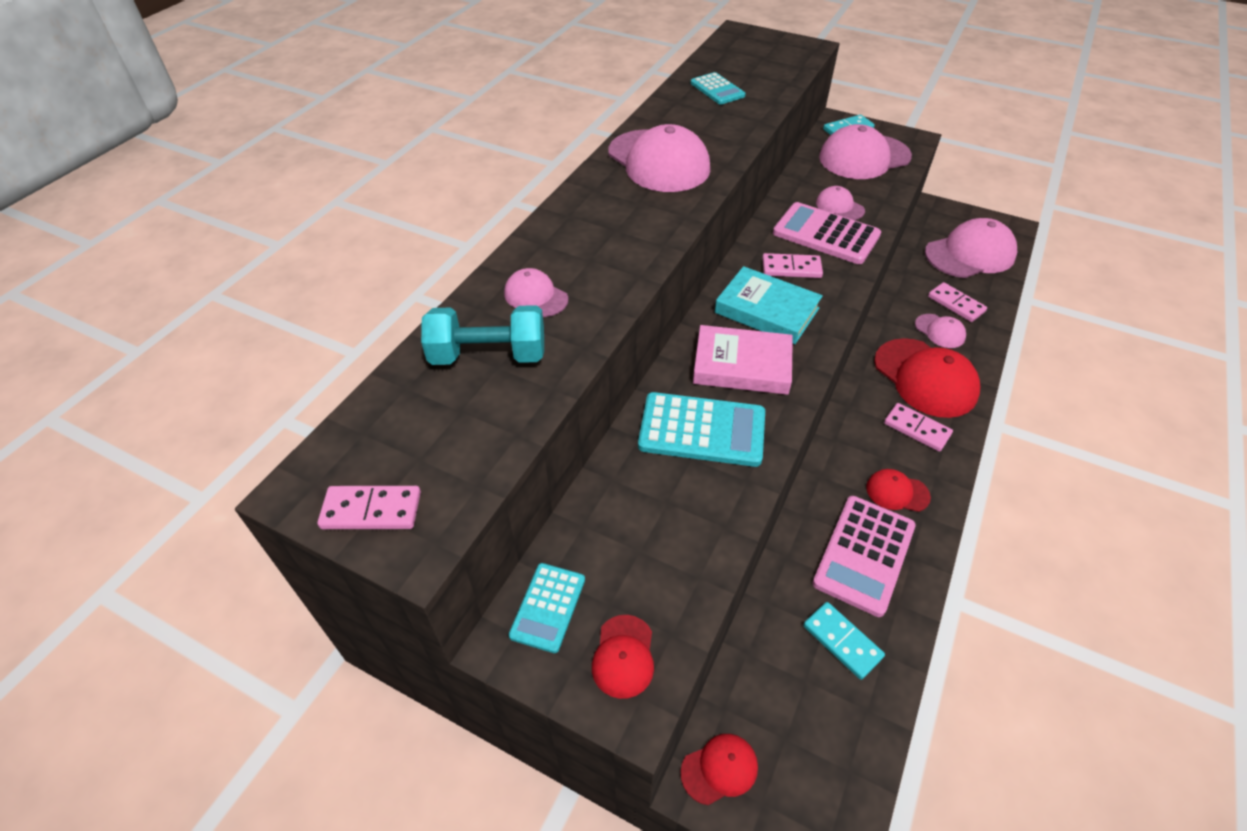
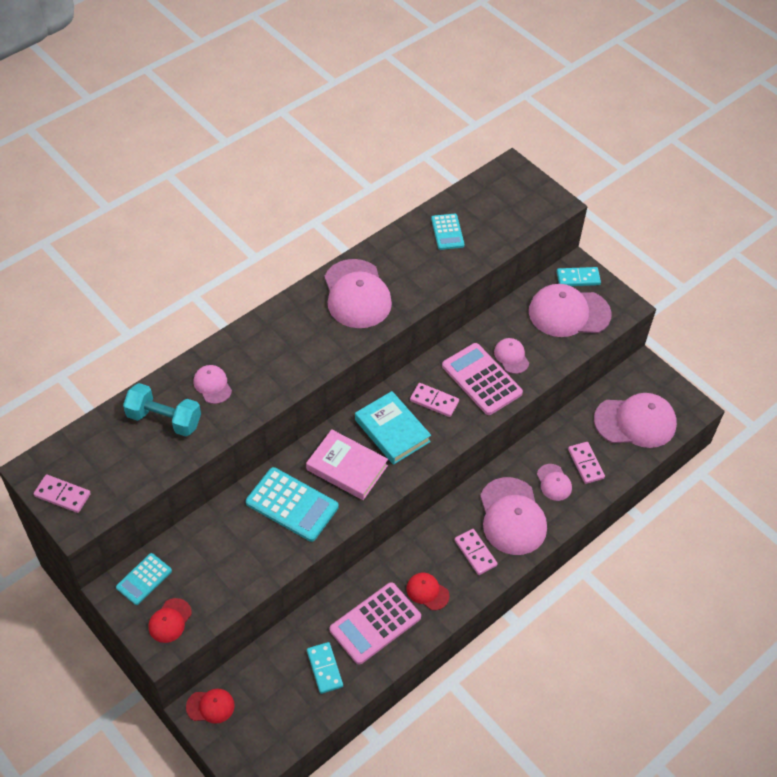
camera: 20 degrees right, 5 degrees up
(925, 378) = (512, 516): red cap -> pink cap

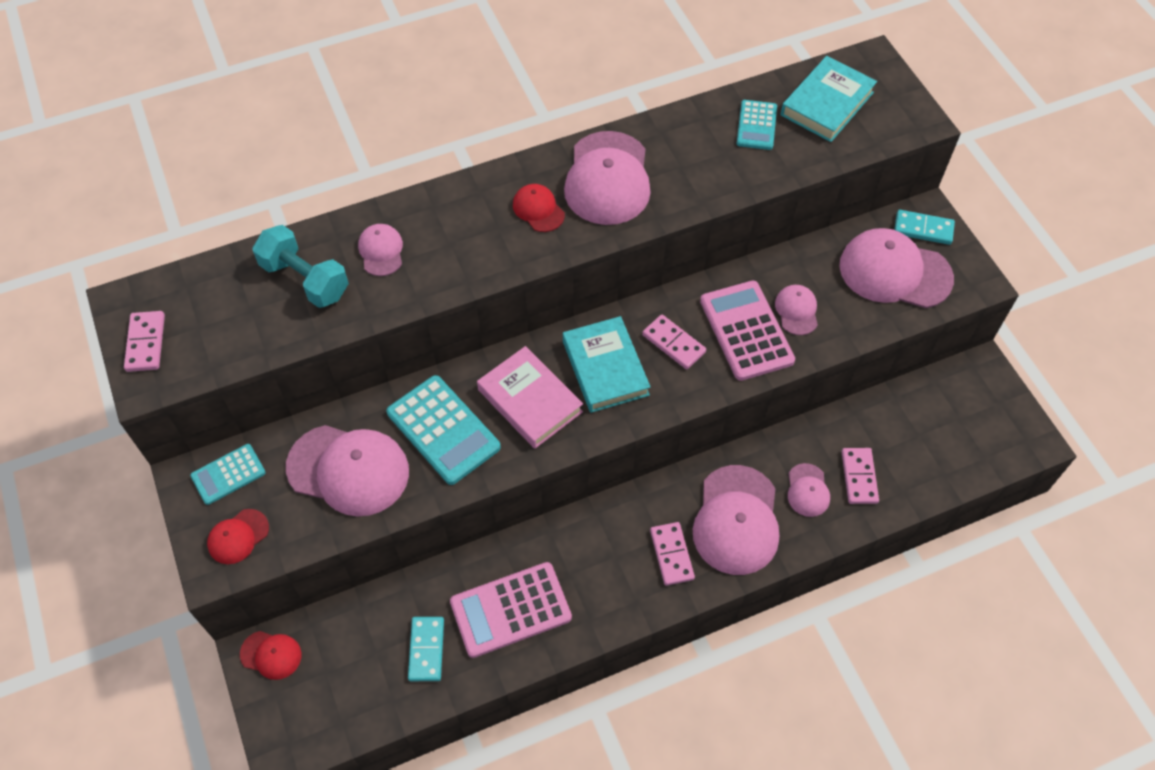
camera: 20 degrees right, 5 degrees up
(62, 495) = (145, 343): pink domino -> pink domino turned 45 degrees clockwise
(427, 592) = (591, 588): red cap -> red cap (538, 209)
(490, 206) = (827, 104): none -> turquoise book
(635, 422) = (946, 439): pink cap -> pink cap (348, 470)

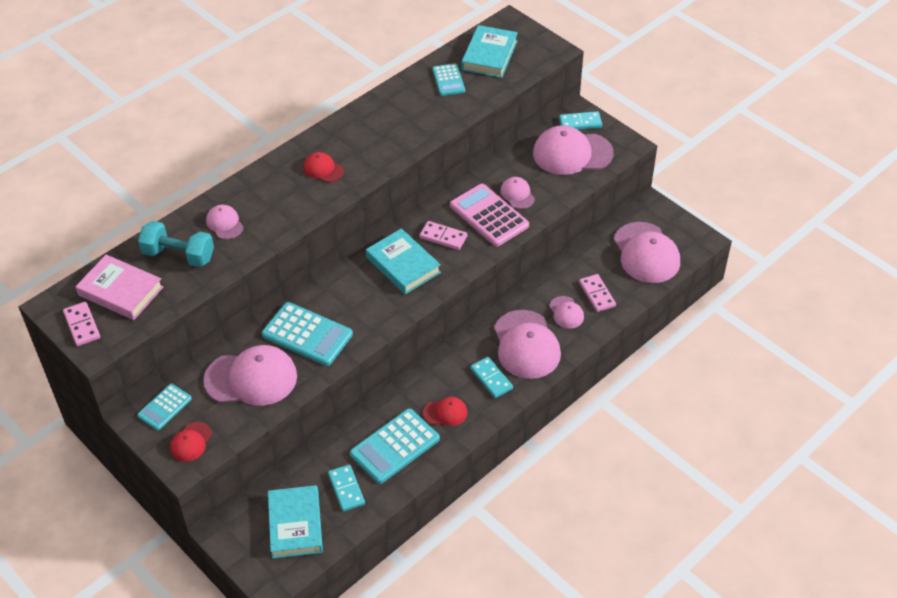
camera: 20 degrees left, 10 degrees down
(271, 655) = (235, 528): red cap -> red cap (445, 412)
(344, 677) = (295, 525): none -> turquoise book
(510, 610) = (395, 446): pink calculator -> turquoise calculator
(530, 401) = (360, 299): pink book -> pink book (121, 291)
(608, 179) = (362, 138): pink cap -> pink cap (646, 253)
(672, 554) = (491, 379): pink domino -> turquoise domino

